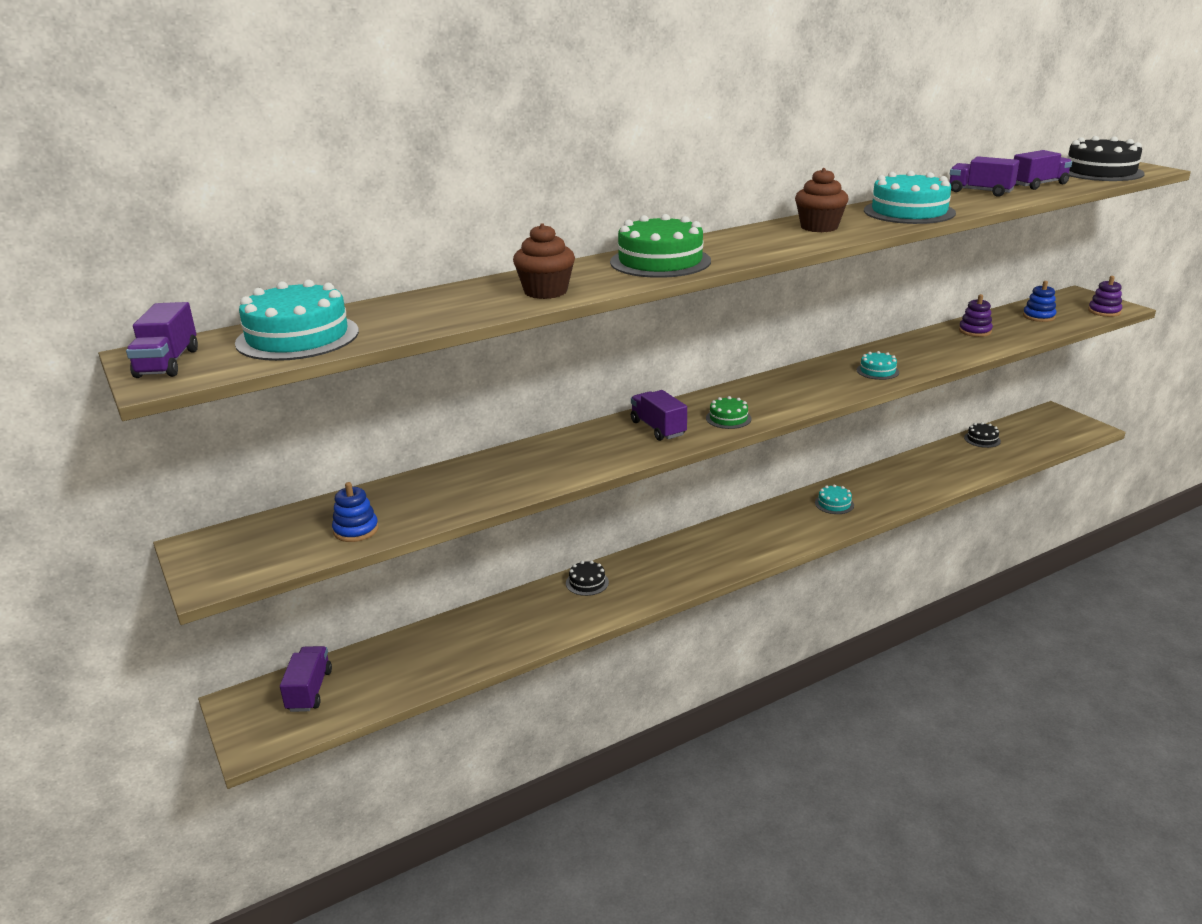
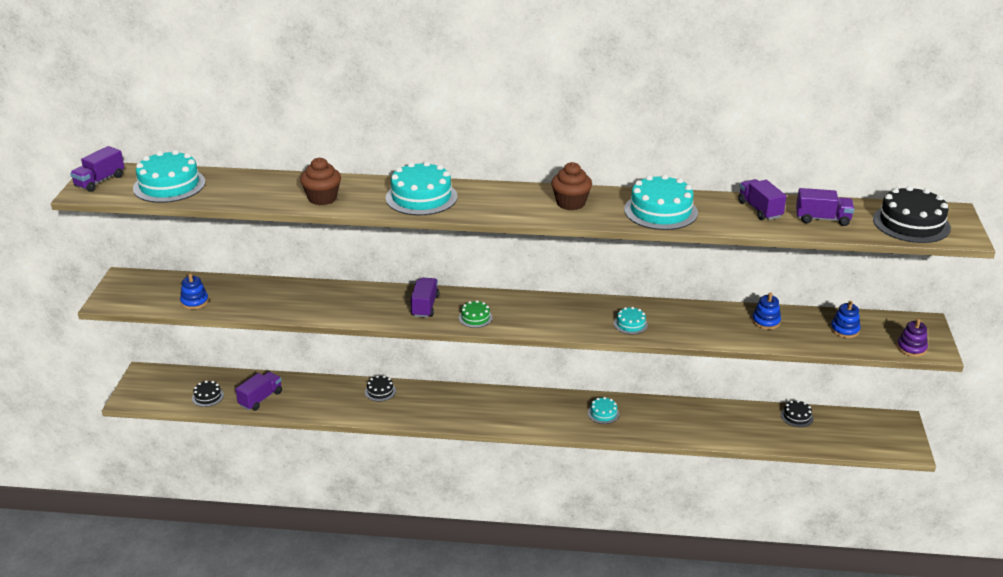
camera: 35 degrees right, 5 degrees up
(309, 691) = (179, 383): purple truck -> purple truck (260, 399)
(373, 686) = (207, 396): none -> black cake
(660, 261) = (421, 197): green cake -> turquoise cake
(975, 331) = (766, 321): purple stacking toy -> blue stacking toy

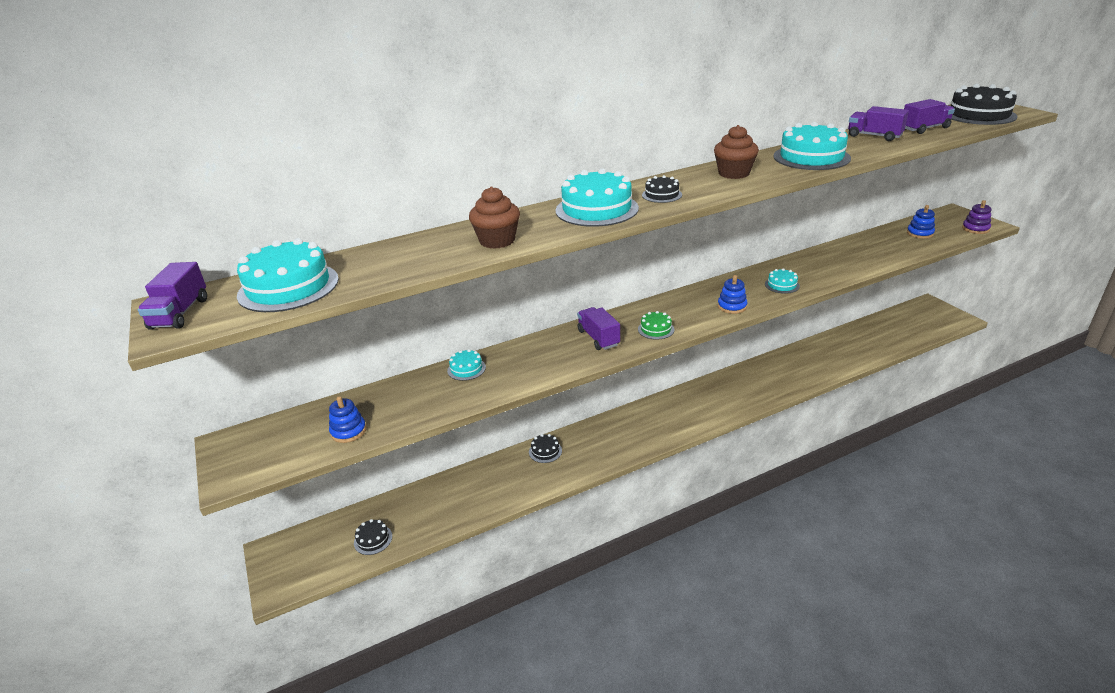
camera: 30 degrees left, 0 degrees up
(260, 399) = (434, 514): purple truck -> none
(603, 413) = (745, 385): turquoise cake -> turquoise cake (466, 369)
(766, 321) = (865, 247): blue stacking toy -> blue stacking toy (732, 306)
(797, 416) = (869, 328): black cake -> black cake (662, 195)

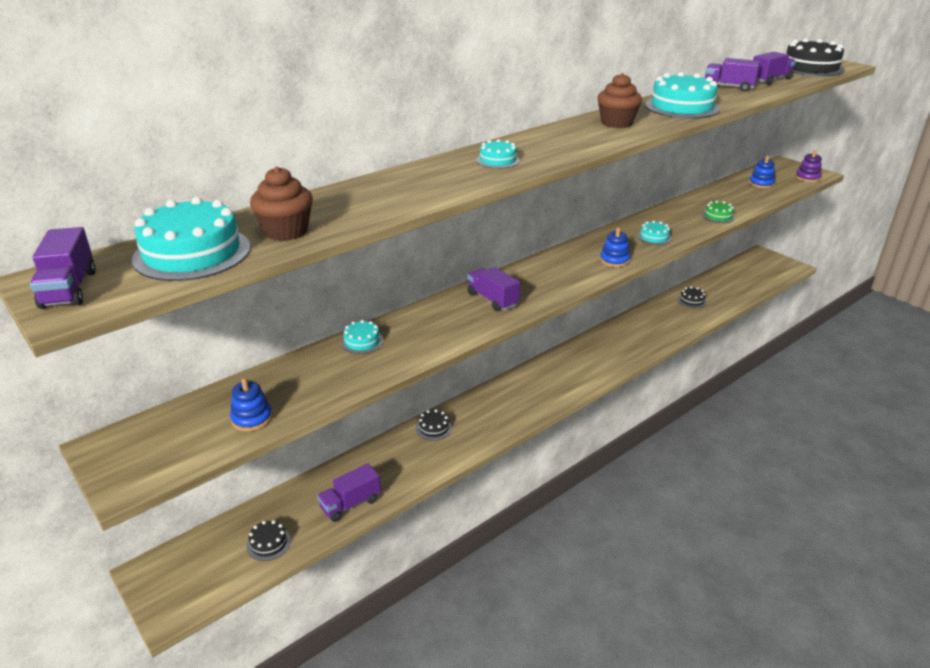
camera: 15 degrees left, 0 degrees up
(451, 513) = (350, 504): none -> purple truck
(497, 241) = (409, 195): brown cupcake -> brown cupcake (286, 231)
(596, 209) = (498, 160): turquoise cake -> turquoise cake, size x0.50
(656, 329) = (548, 287): green cake -> green cake (718, 216)
(662, 195) = (557, 145): black cake -> black cake (692, 300)

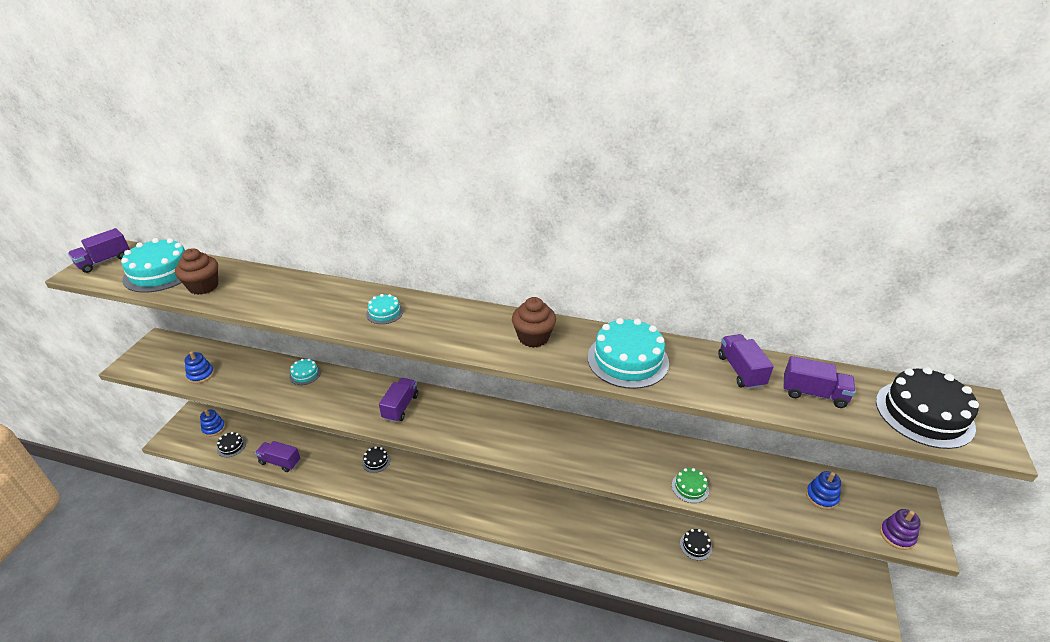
camera: 55 degrees right, 5 degrees up
(614, 260) = (522, 448): blue stacking toy -> blue stacking toy (214, 428)
(654, 237) = (593, 457): turquoise cake -> none

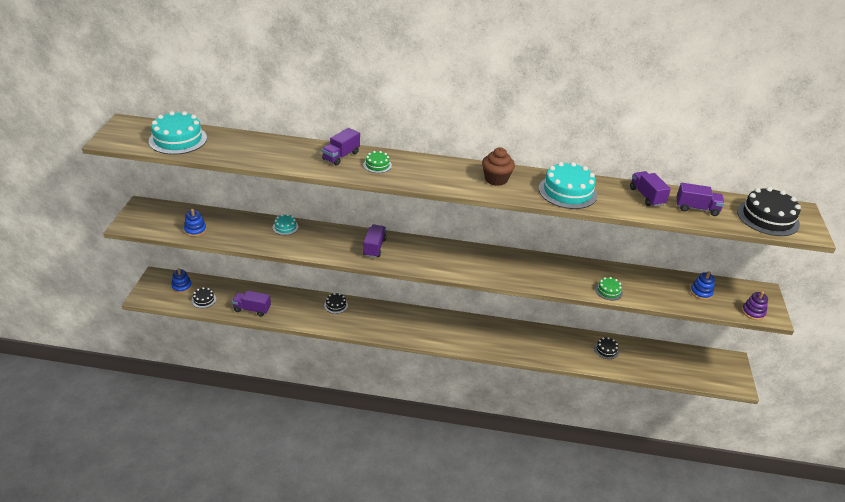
camera: 10 degrees left, 0 degrees up
(104, 261) = (123, 132): purple truck -> purple truck (341, 156)
(203, 286) = (221, 149): brown cupcake -> none
(384, 312) = (377, 165): turquoise cake -> green cake

